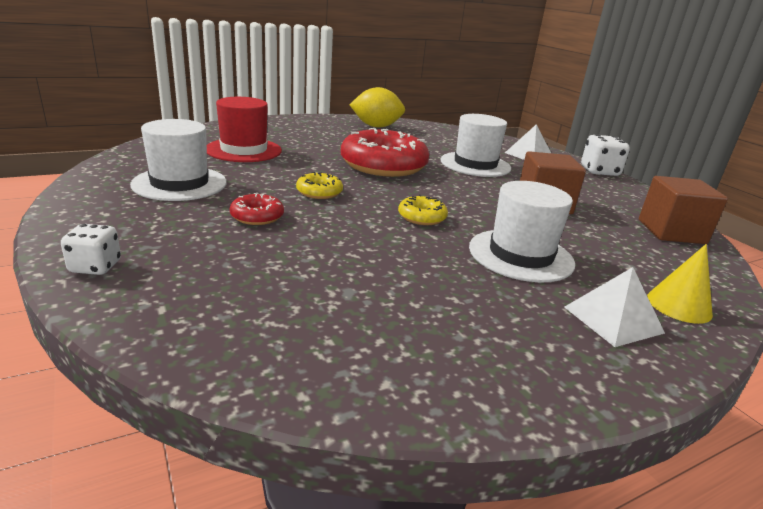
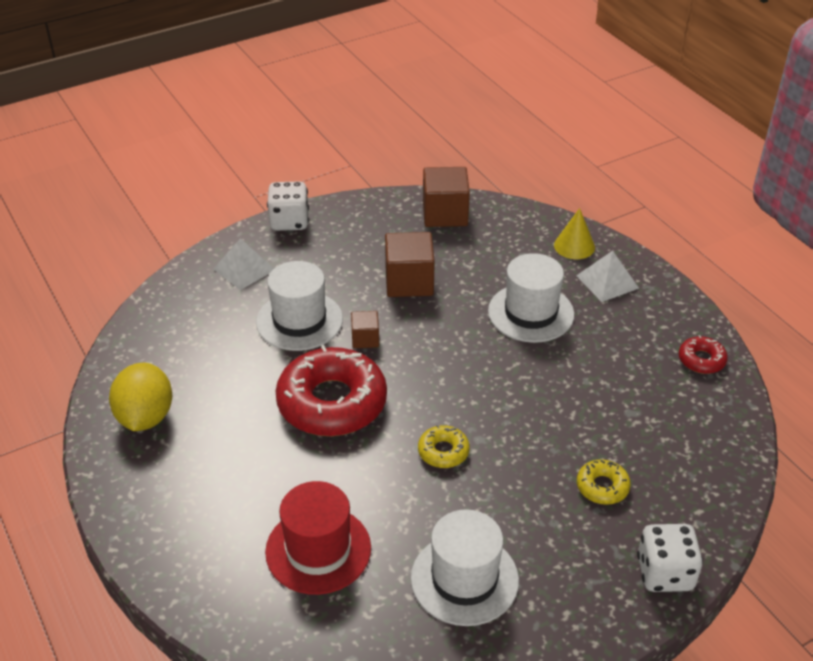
camera: 90 degrees left, 15 degrees up
(95, 267) = (665, 573): white dice -> white dice, size x1.54
(257, 216) = (525, 490): red donut -> red donut (701, 360)
(422, 217) = (478, 370): yellow donut -> yellow donut (602, 487)
(458, 181) = (365, 339): none -> brown cube

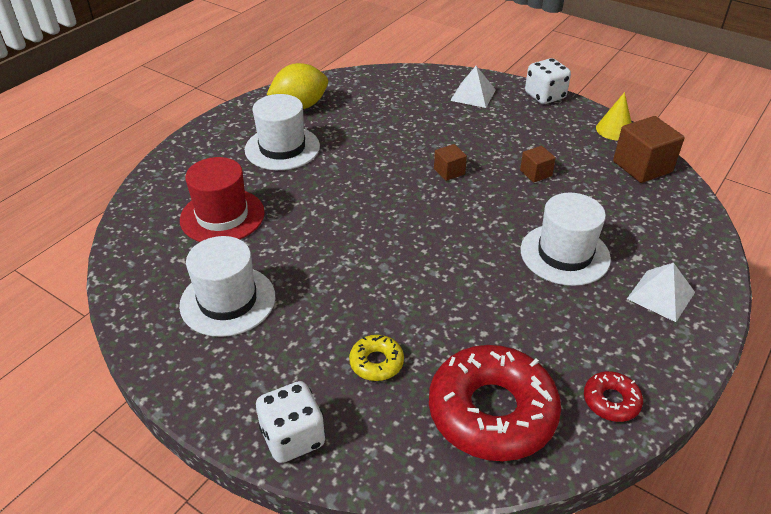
camera: 65 degrees right, 0 degrees up
(299, 320) = (441, 135): white hat -> white hat (282, 148)
(332, 402) = (368, 177): red donut -> red donut (492, 412)
(409, 282) = (535, 173): brown cube -> brown cube, size x0.54
(443, 451) = (355, 249): yellow donut -> none
(574, 246) = (689, 258): yellow cone -> yellow cone (614, 130)

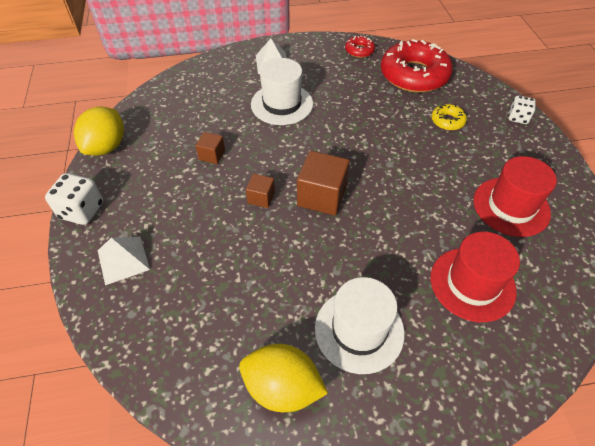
camera: 135 degrees left, 10 degrees up
(228, 301) = (511, 206): white hat -> red hat
(293, 437) = (518, 118): white dice -> white dice, size x0.65
(614, 130) = (106, 147): yellow cone -> yellow lemon
(642, 166) = (148, 114): brown cube -> brown cube (322, 196)

